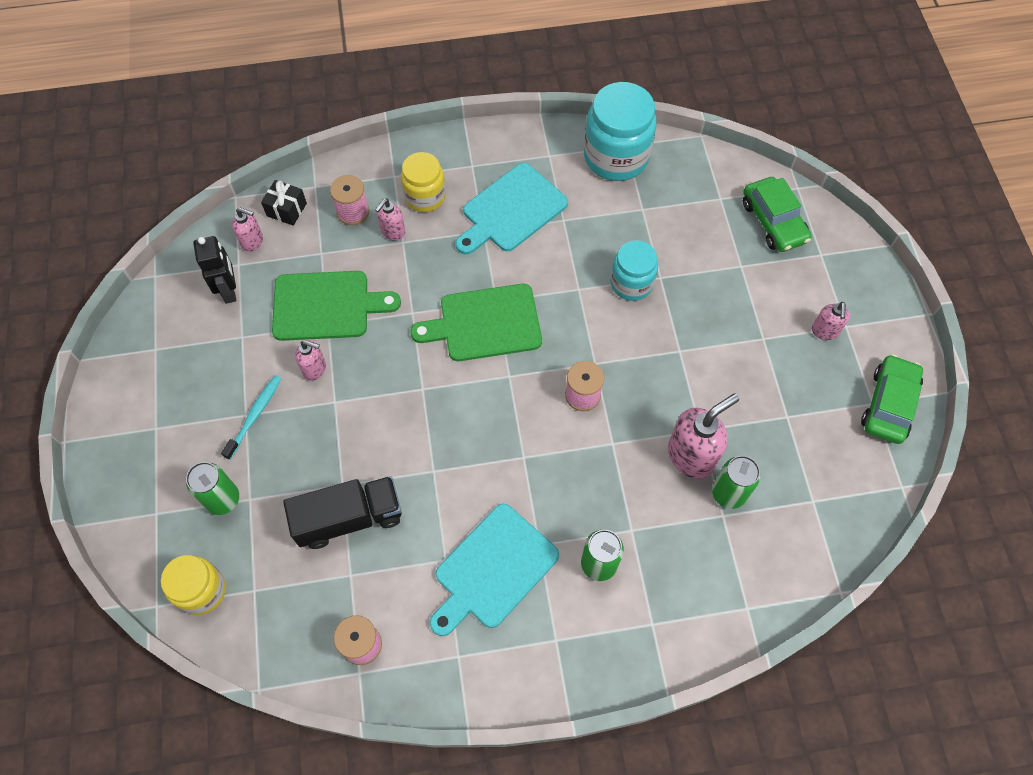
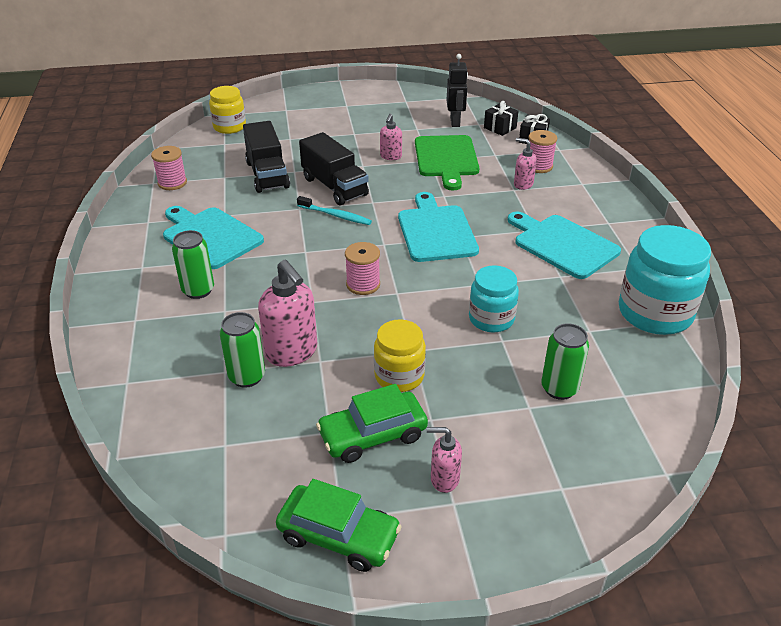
camera: 90 degrees right, 25 degrees down
(223, 499) = (291, 130): green can -> green can (559, 388)
(229, 291) = (455, 122): black robot -> black robot turned 75 degrees counterclockwise
(252, 241) = (500, 128): pink soap dispenser -> black gift
(255, 415) = (353, 137): turquoise toothbrush -> turquoise toothbrush (336, 215)
(385, 433) = (334, 187): none -> black truck
(425, 196) = (564, 199): yellow jar -> yellow jar (399, 376)
(485, 323) = (436, 231): green cutting board -> turquoise cutting board
(773, 221) = (602, 443): green car -> green car (373, 435)

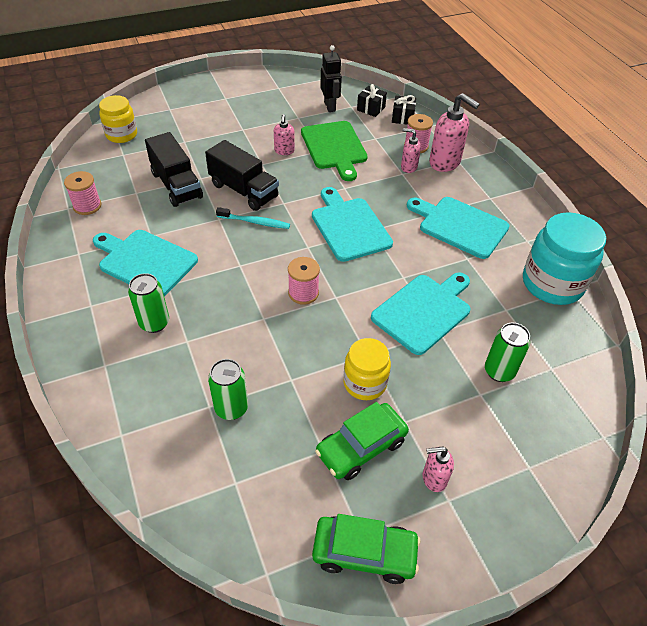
camera: 15 degrees left, 10 degrees up
(292, 352) = (263, 375): pink soap dispenser -> pink soap dispenser (445, 163)
(491, 319) = (424, 311): turquoise jar -> turquoise cutting board

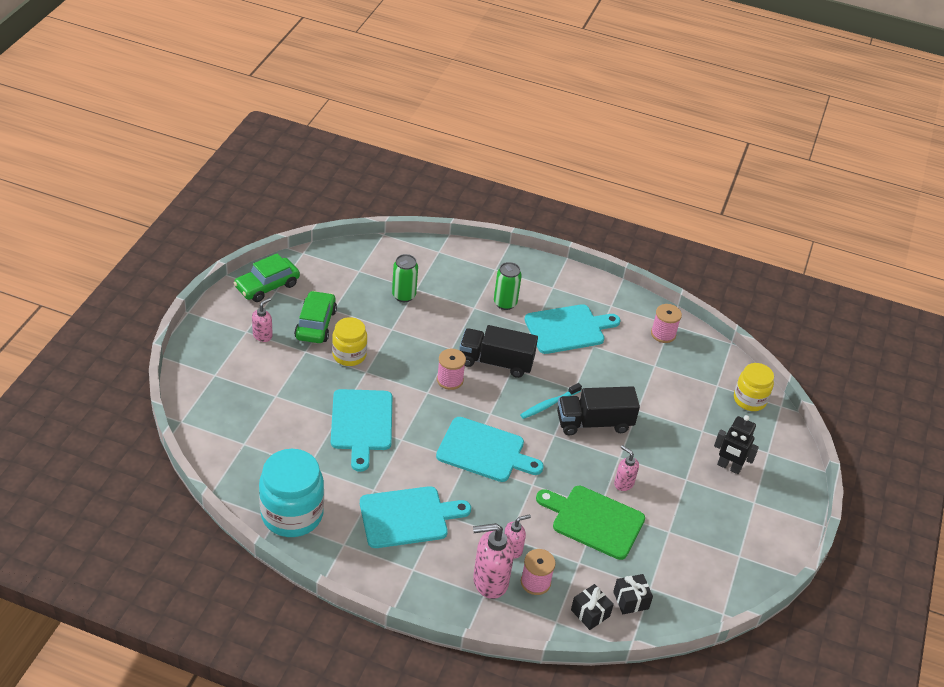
camera: 130 degrees right, 5 degrees down
(176, 185) = (641, 391): black truck -> black truck (496, 362)
(330, 106) = (665, 570): black robot -> black robot (729, 467)
(499, 371) = (276, 418): green can -> none

